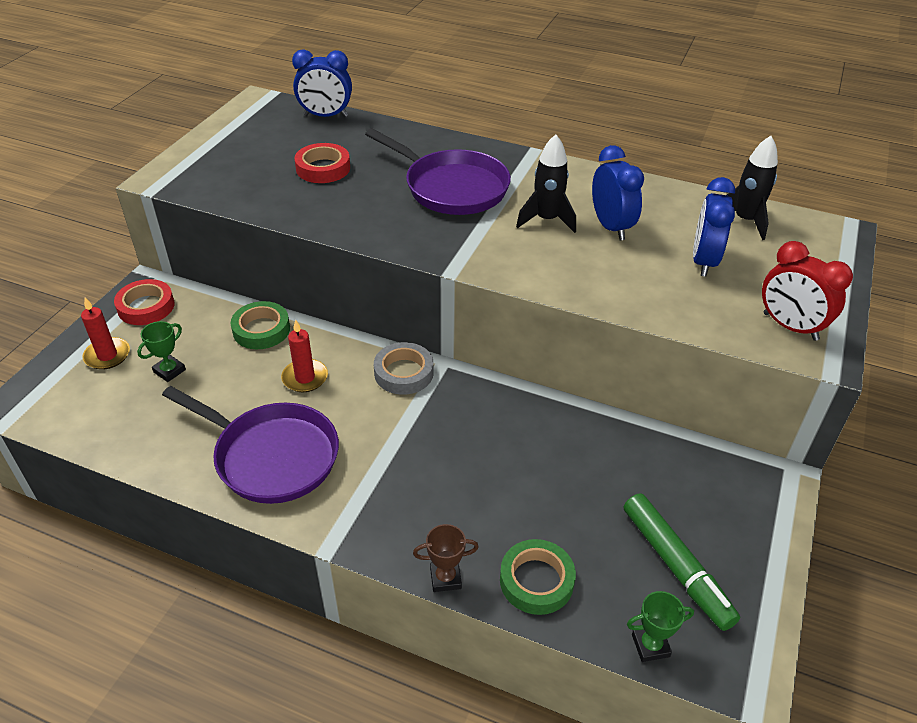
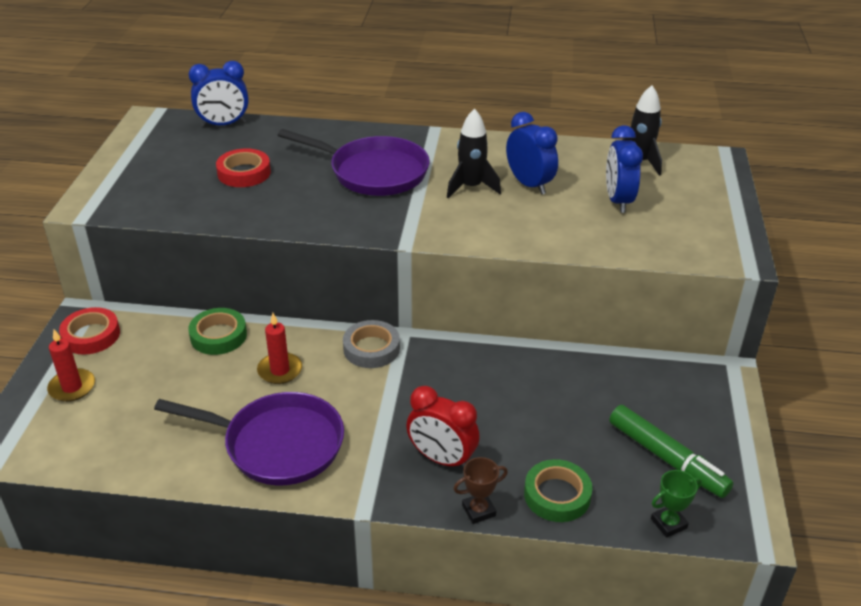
camera: 15 degrees left, 5 degrees down
(169, 371) = (143, 389): green trophy -> none
(790, 327) = (706, 241): red clock -> red clock (442, 459)

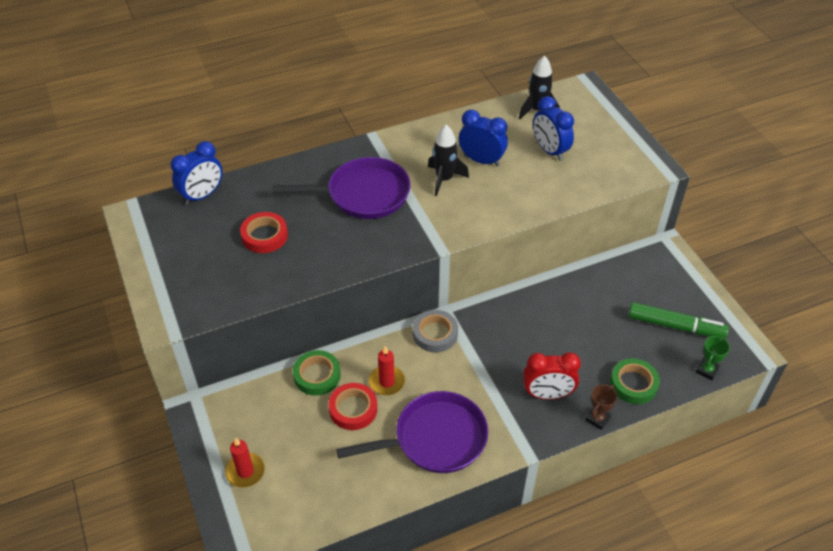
camera: 30 degrees left, 10 degrees up
(91, 335) = (218, 422): red tape -> red tape (353, 409)

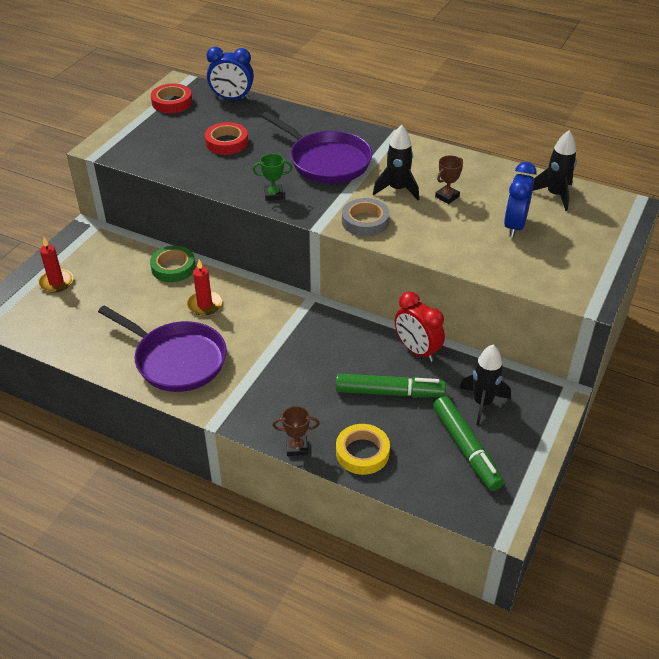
camera: 50 degrees right, 5 degrees down
(353, 409) = (161, 302): red tape -> red tape (172, 102)
(435, 334) = (280, 304): grey tape -> grey tape (365, 221)
(481, 160) = (447, 197): blue clock -> brown trophy
(547, 394) = (289, 402): red clock -> red clock (417, 350)
(589, 331) = (389, 392): none -> green marker
(633, 384) = (362, 452): green tape -> yellow tape
(641, 290) = (482, 403): none -> black rocket
(706, 370) = (438, 498): green trophy -> green trophy (273, 195)

